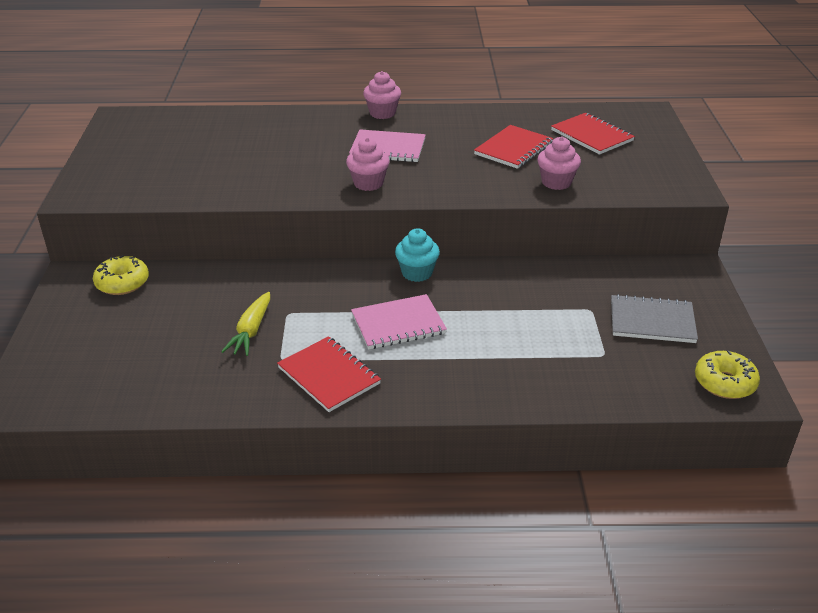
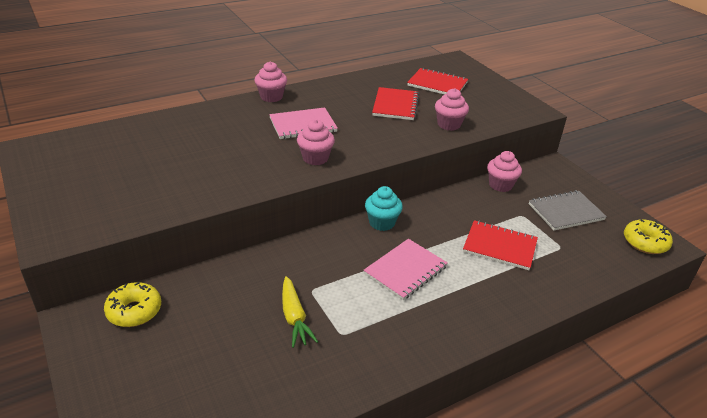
camera: 30 degrees left, 0 degrees up
(329, 375) = (392, 335): red notebook -> red notebook (500, 246)
(597, 271) = (500, 185): none -> pink cupcake

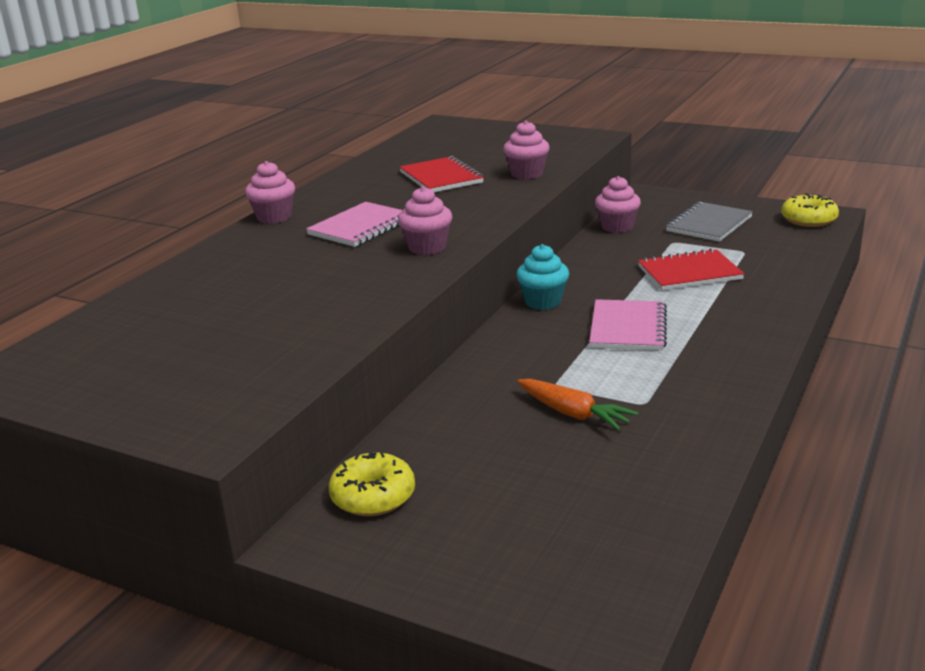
camera: 30 degrees left, 10 degrees down
(294, 317) = (573, 414): yellow carrot -> orange carrot
(437, 84) = (457, 147): red notebook -> none

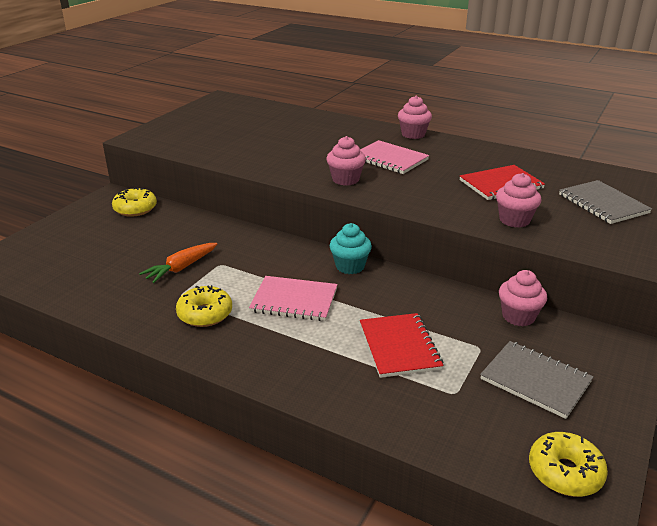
camera: 90 degrees right, 5 degrees up
(485, 145) = (603, 204): none -> grey notebook
(679, 379) = (205, 314): none -> yellow donut

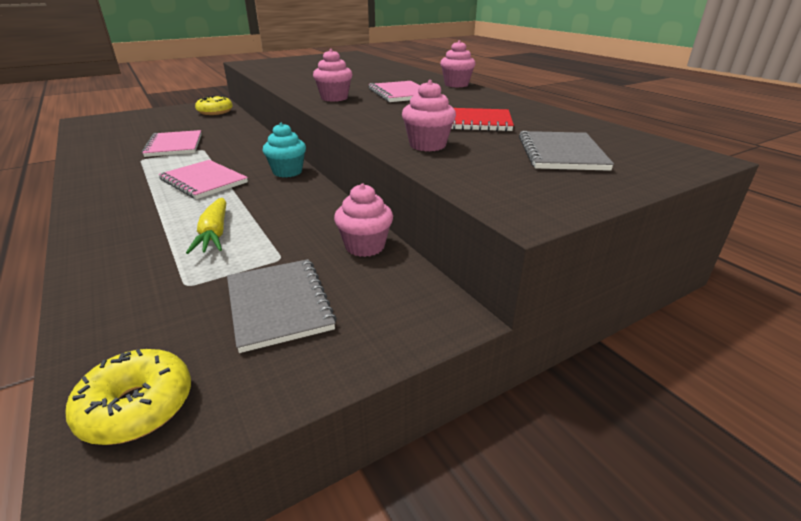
camera: 30 degrees right, 0 degrees up
(181, 268) = (174, 145): orange carrot -> pink notebook
(205, 314) = (132, 173): yellow donut -> none
(399, 347) = (214, 234): red notebook -> yellow carrot

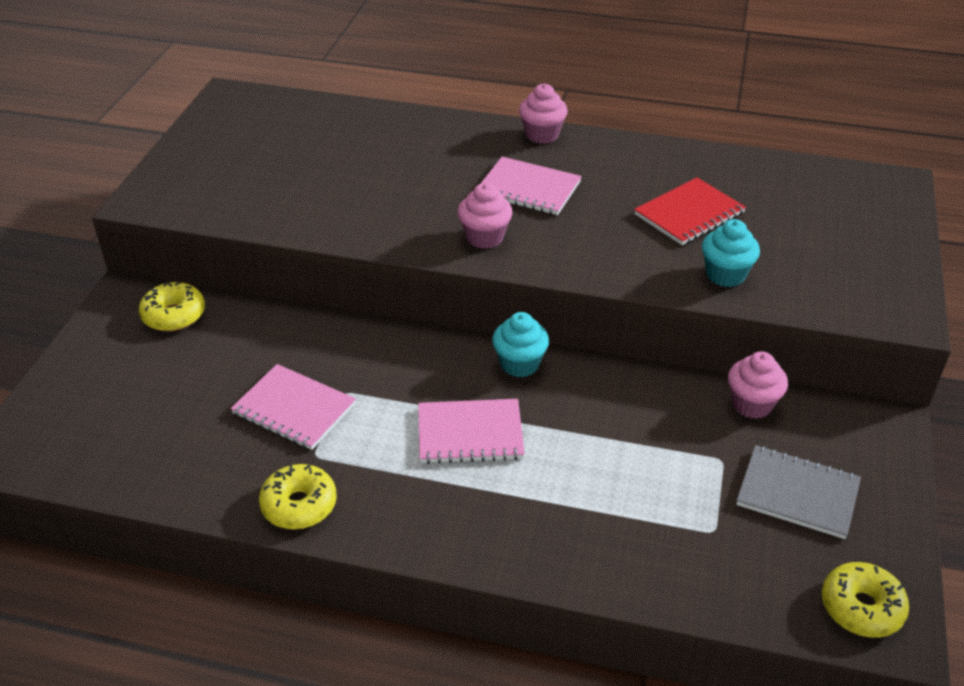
camera: 45 degrees left, 10 degrees up
(95, 168) = (299, 505): none -> yellow donut
(214, 234) = (627, 478): yellow carrot -> none
(427, 145) = (725, 275): pink cupcake -> turquoise cupcake
(561, 153) = (822, 228): grey notebook -> none

